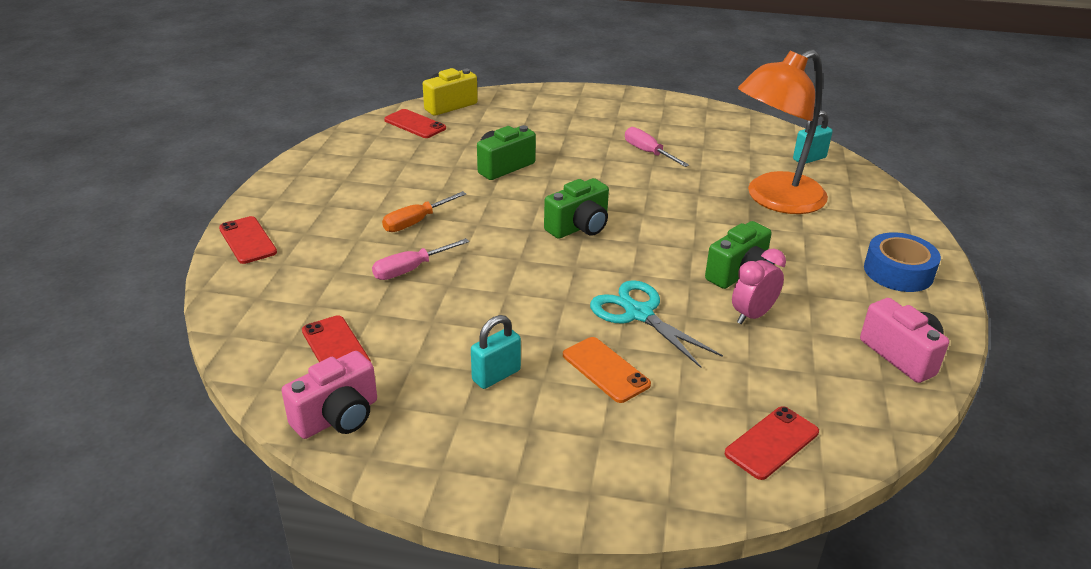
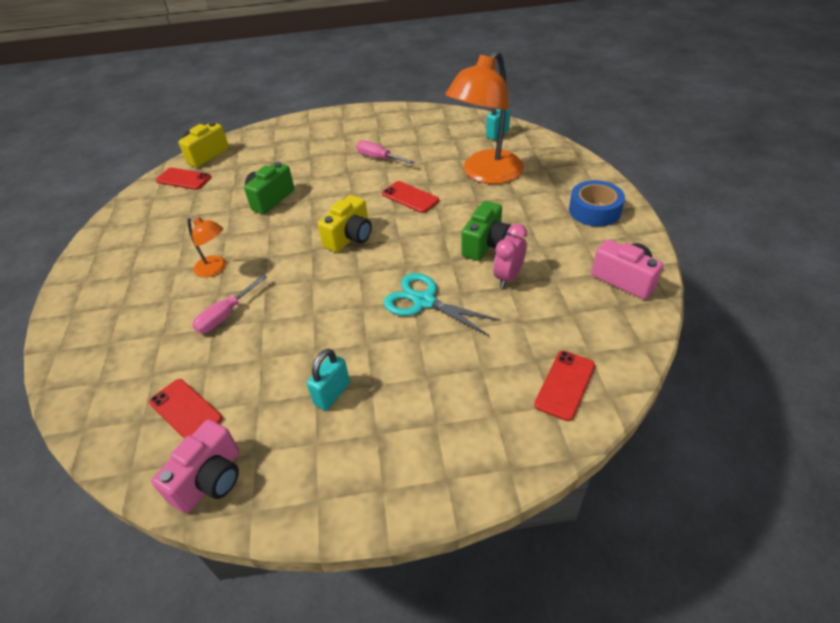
camera: 15 degrees left, 10 degrees up
(248, 240) = (71, 328): red phone -> red phone (410, 197)
(416, 222) = (215, 269): orange screwdriver -> orange lamp
(579, 227) = (350, 237): green camera -> yellow camera
(605, 370) = (417, 360): orange phone -> none

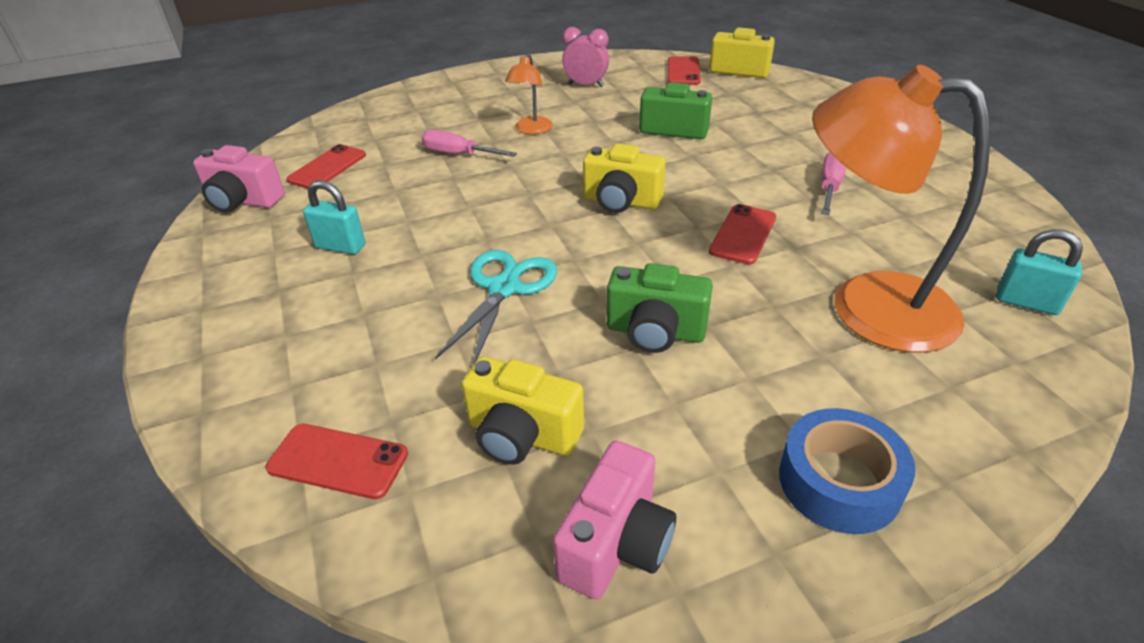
camera: 75 degrees right, 5 degrees down
(508, 277) = (578, 368): pink clock -> pink clock (586, 85)
(555, 304) = (522, 435): none -> yellow camera

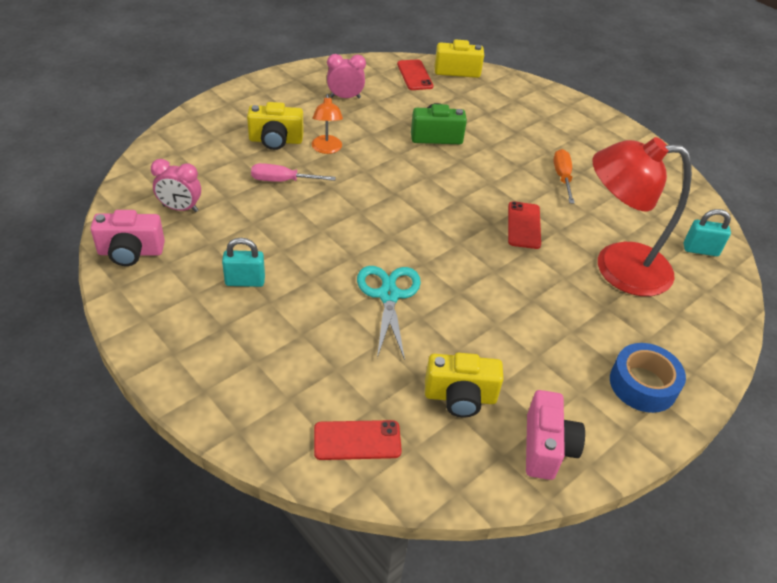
camera: 25 degrees left, 5 degrees up
(327, 167) = (180, 208): red phone -> pink clock
(621, 202) = (430, 209): yellow camera -> yellow camera (276, 140)
(655, 332) = (503, 310): green camera -> none
(829, 187) = (562, 177): pink screwdriver -> orange screwdriver
(867, 305) = (617, 267): orange lamp -> red lamp

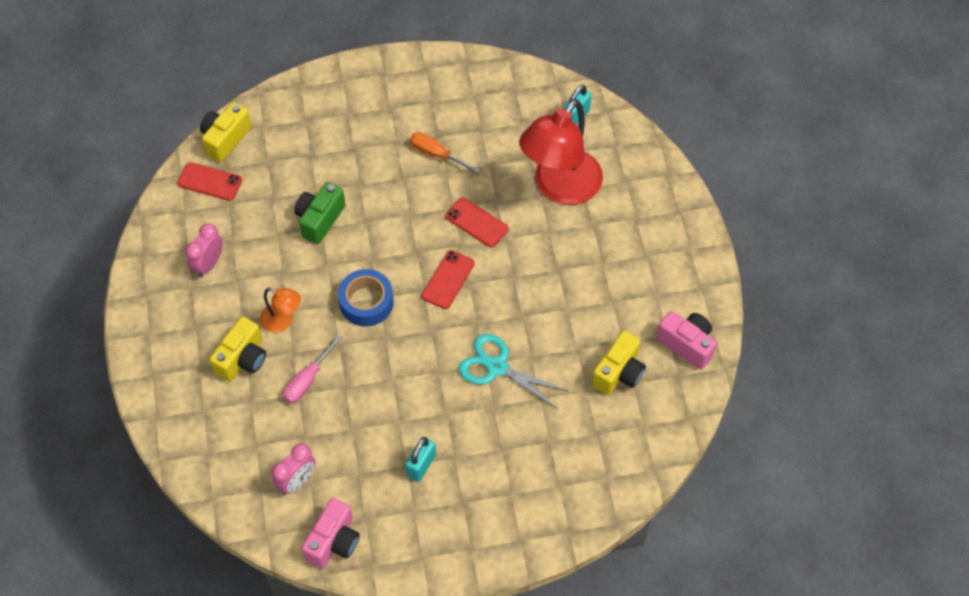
camera: 55 degrees left, 15 degrees up
(357, 440) = (619, 458): red phone -> red phone (448, 280)
(643, 384) = (671, 250): blue tape -> blue tape (366, 302)

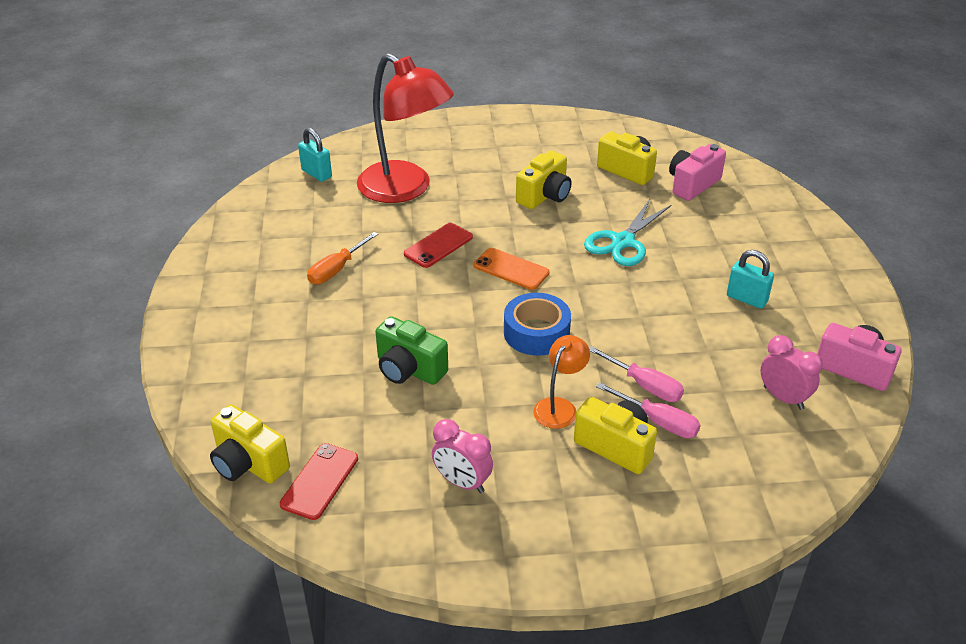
camera: 85 degrees left, 20 degrees down
(268, 388) = (658, 421): none -> pink screwdriver
(448, 280) = (511, 269): red phone -> orange phone
(563, 301) = (544, 196): none -> yellow camera
(687, 344) = (596, 133): pink camera -> pink camera (692, 184)

